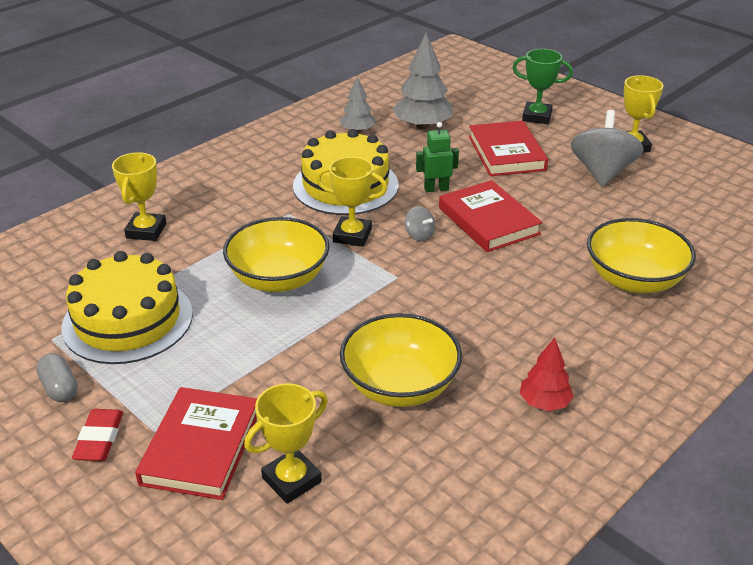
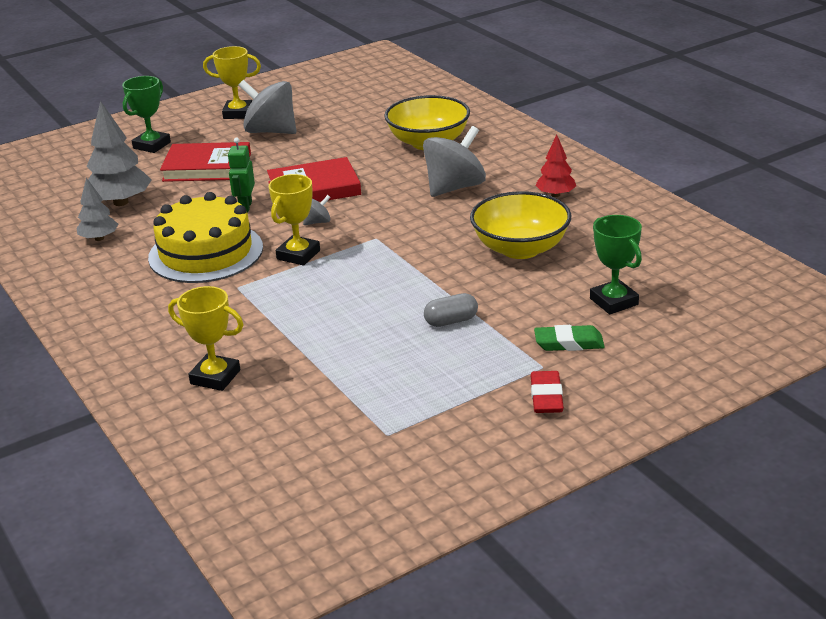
camera: 75 degrees left, 5 degrees down
(60, 388) = (468, 424): grey capsule -> grey capsule (451, 321)
(99, 439) = (546, 397): red eraser -> red eraser turned 75 degrees clockwise
(128, 320) = (376, 385): yellow cake -> none
(201, 447) = (569, 343): red book -> green eraser
(279, 279) = (349, 297): yellow bowl -> none
(291, 480) = (614, 301): yellow trophy -> green trophy
(529, 315) = (454, 187): none -> grey spinning top

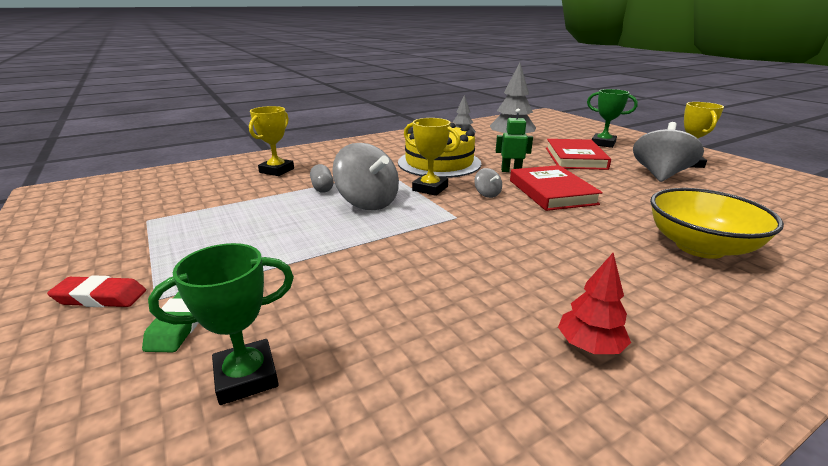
camera: 90 degrees right, 5 degrees down
(451, 321) = (285, 249): grey capsule -> grey capsule (322, 187)
(454, 187) = (581, 260): grey spinning top -> grey spinning top (367, 202)
(520, 249) = (421, 300): yellow bowl -> none

